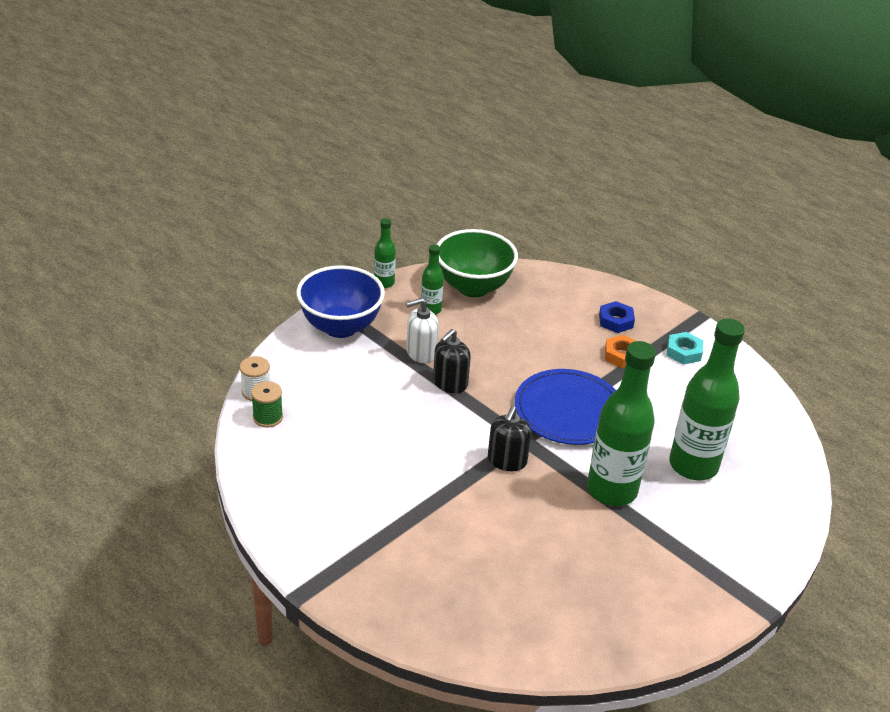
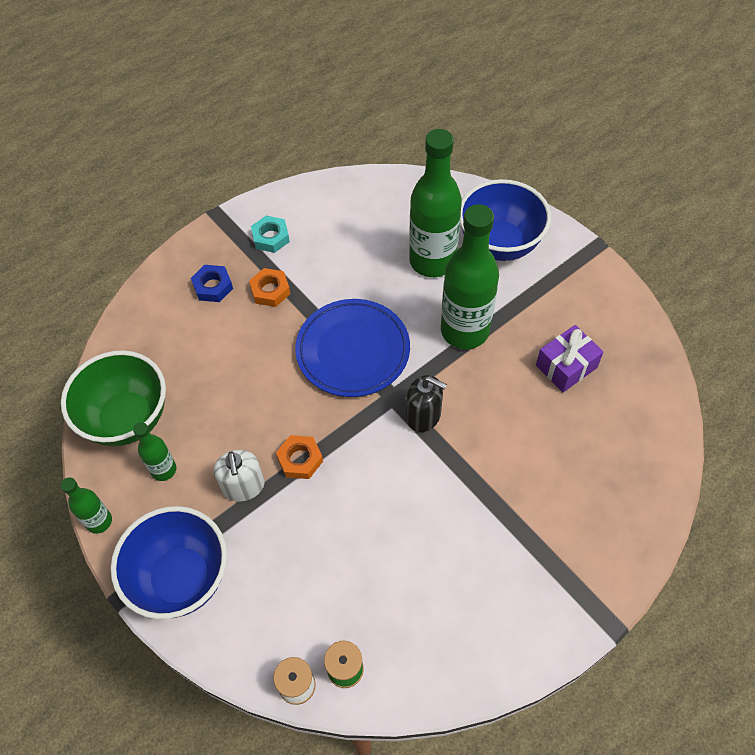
camera: 80 degrees left, 20 degrees up
(450, 383) = (300, 459): black soap dispenser -> orange nut
(586, 571) = (566, 366): none -> purple gift
(734, 520) = (499, 244): none -> blue bowl

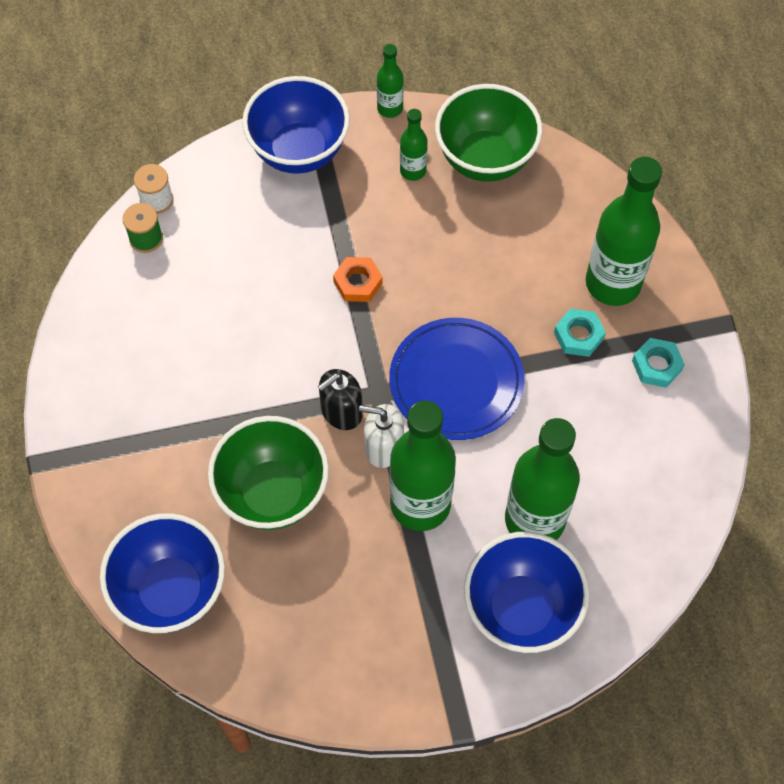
camera: 115 degrees right, 5 degrees up
(213, 286) = (613, 283): blue nut -> green bottle
(243, 486) = (358, 226): white soap dispenser -> white soap dispenser (383, 447)
(270, 290) = (578, 335): orange nut -> turquoise nut
(519, 429) = (273, 493): none -> green bowl
(566, 366) = (317, 584): purple gift -> none
(640, 459) = (171, 591): none -> blue bowl

